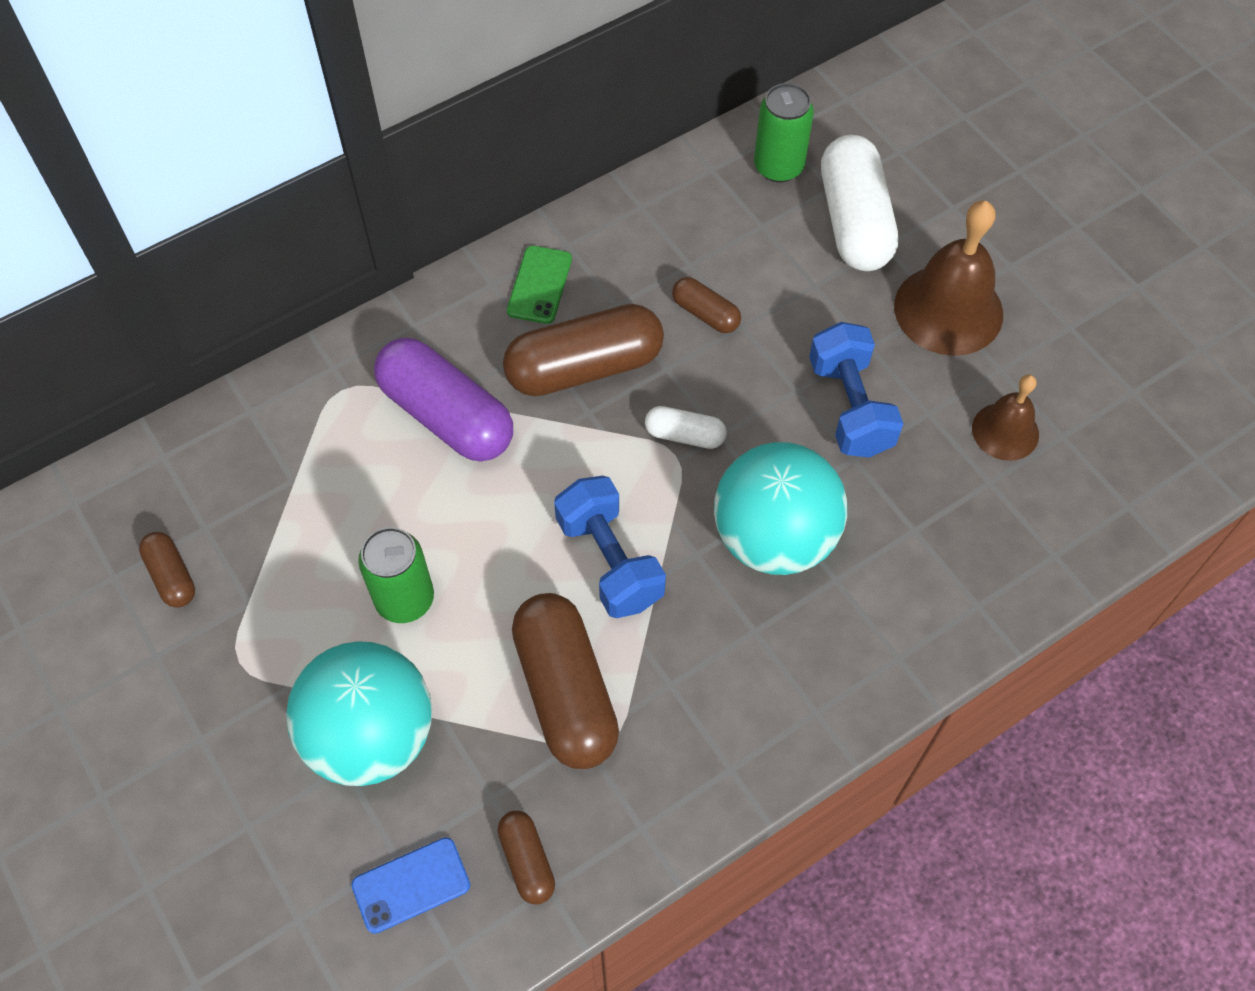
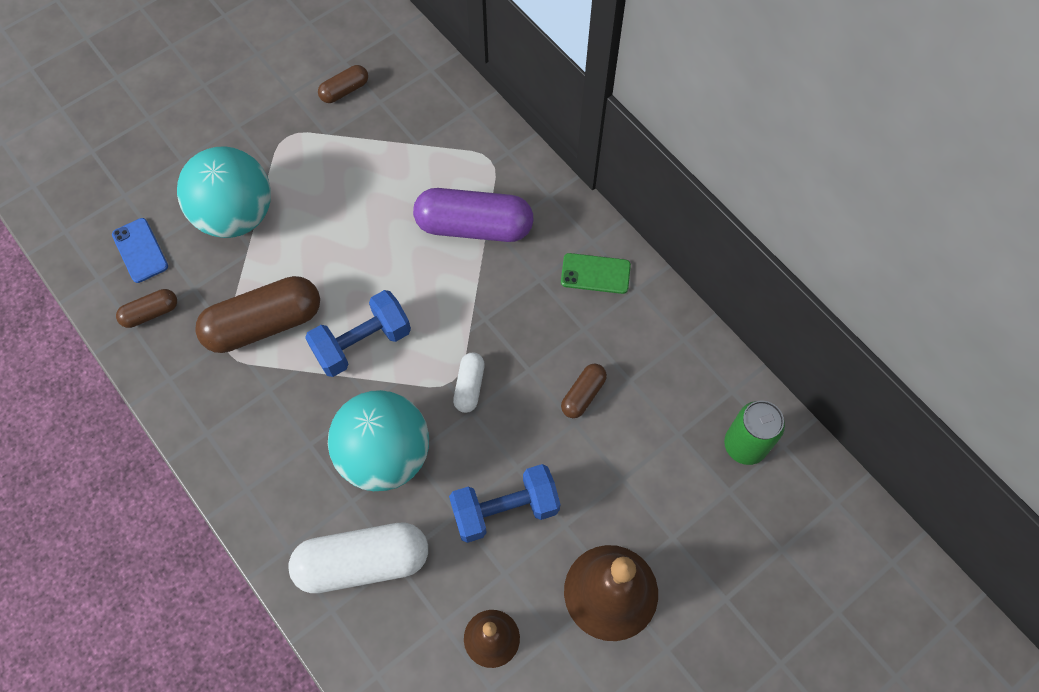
camera: 85 degrees right, 5 degrees up
(404, 599) = (331, 220): green can -> none
(446, 416) = (474, 226): purple capsule -> purple capsule turned 60 degrees clockwise
(584, 367) = (523, 312): brown capsule -> none
(854, 221) = (695, 510): white capsule -> white capsule (362, 562)

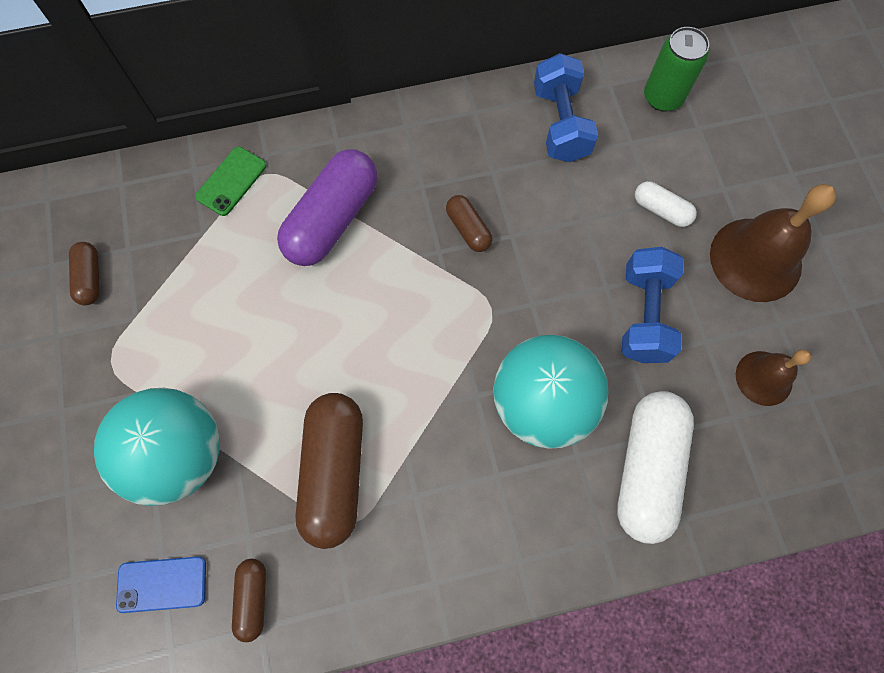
camera: 65 degrees left, 5 degrees up
(362, 343) = (408, 377): blue dumbbell -> blue dumbbell (560, 123)
(469, 386) = (505, 295): white capsule -> white capsule (661, 210)
(583, 395) = (559, 200): brown capsule -> brown capsule (468, 229)
(595, 274) = (441, 137): green phone -> green phone (231, 181)

